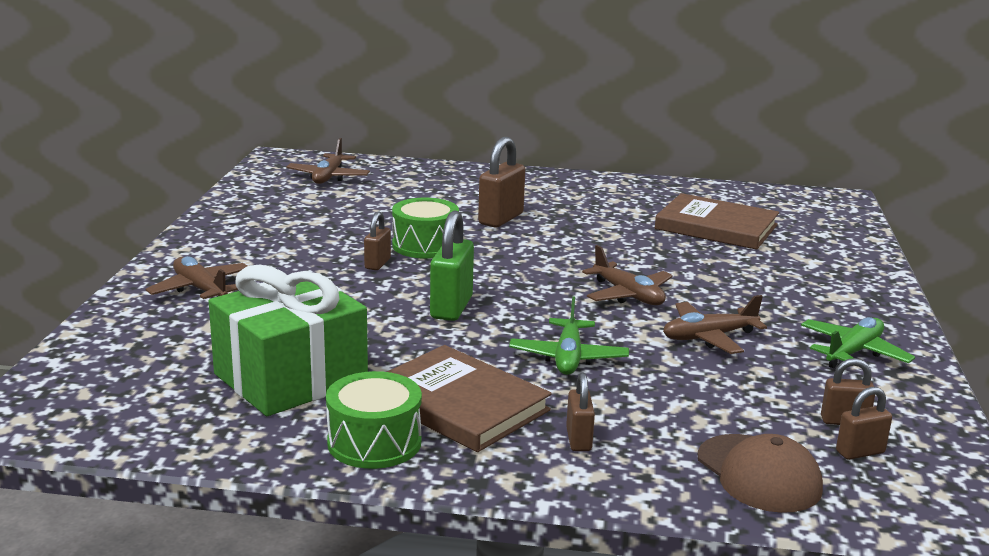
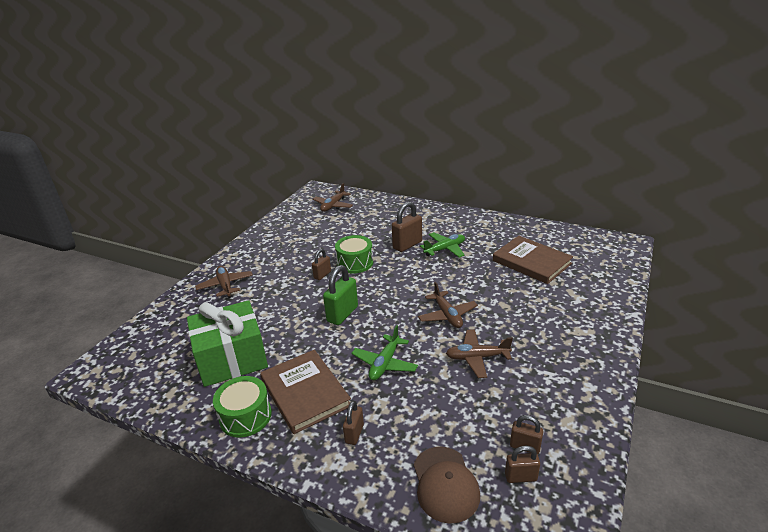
camera: 20 degrees right, 10 degrees up
(853, 352) = (563, 384): green plane -> green plane (445, 249)

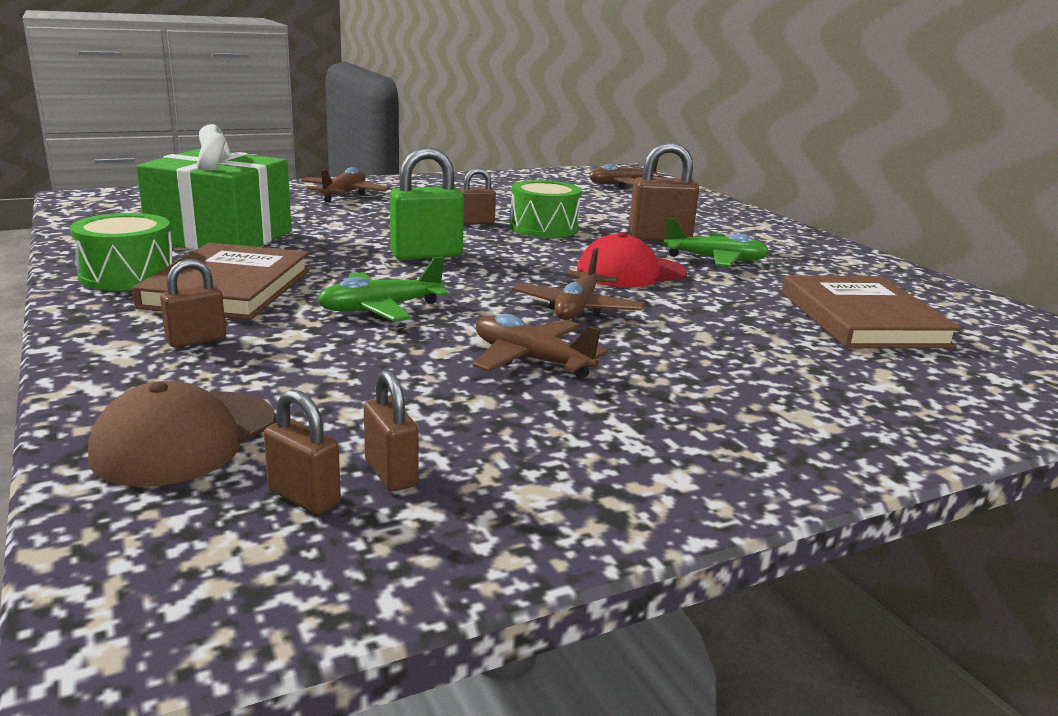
camera: 35 degrees right, 10 degrees down
(430, 277) = (630, 272): none -> red cap

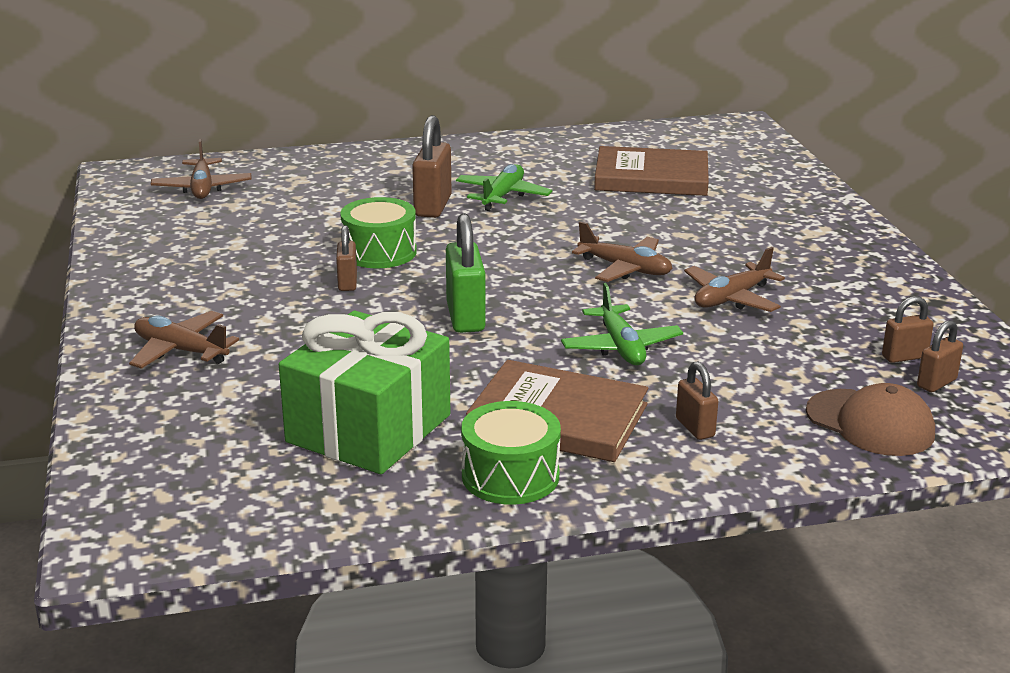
camera: 75 degrees left, 5 degrees up
(630, 272) = (534, 235): red cap -> none

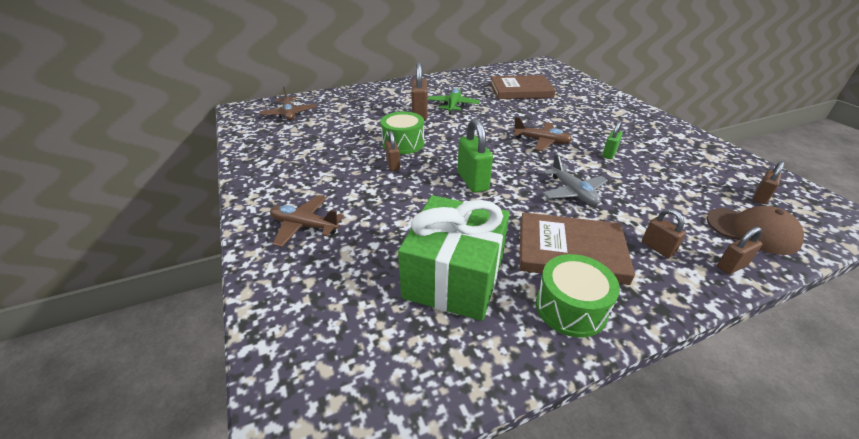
camera: 10 degrees left, 10 degrees up
(621, 347) = (573, 192): green plane -> grey plane
(731, 298) = (609, 154): brown plane -> green padlock
(904, 357) = (728, 181): brown padlock -> brown padlock (731, 266)

